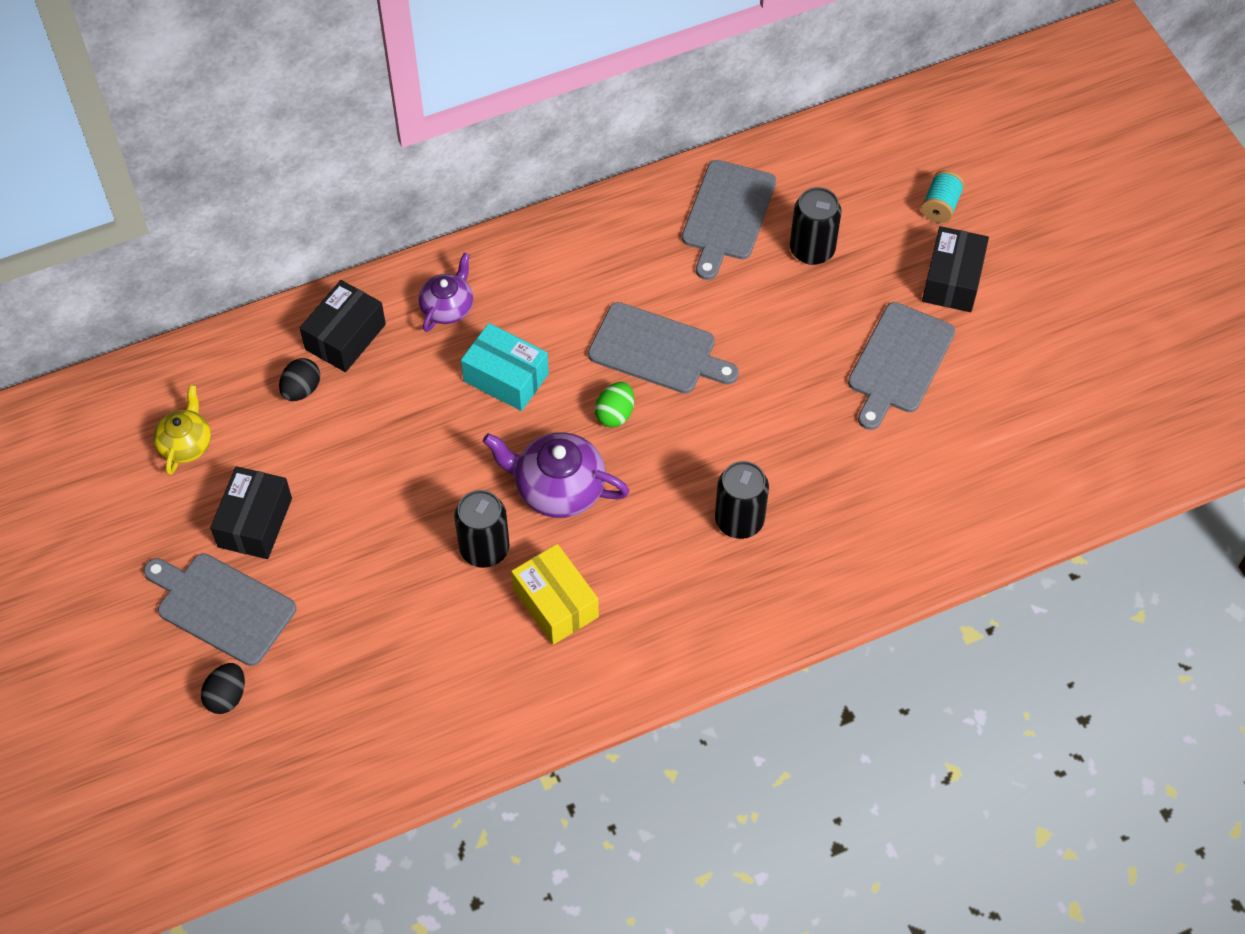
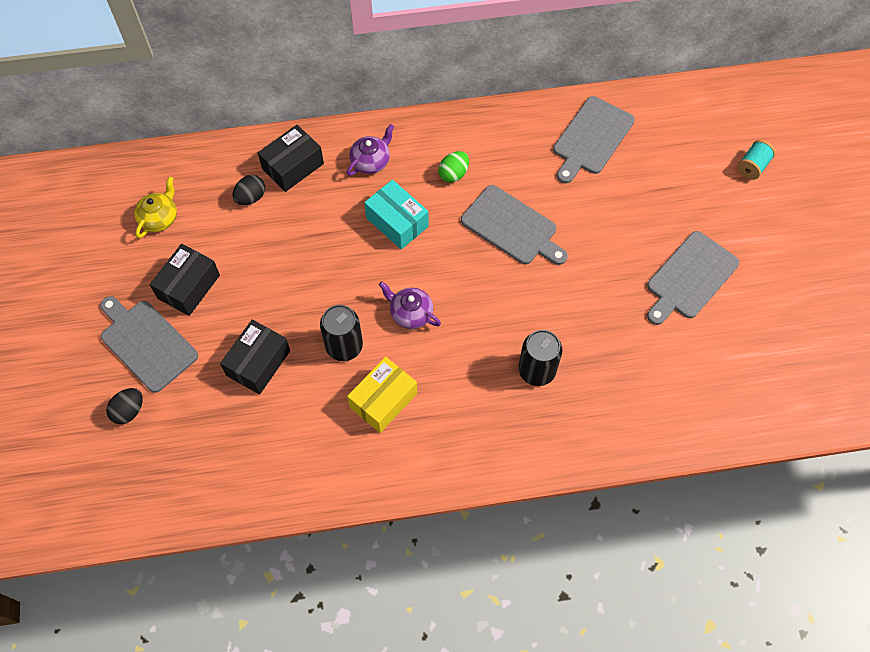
camera: 15 degrees right, 5 degrees up
(555, 603) = (383, 400): yellow box -> yellow box turned 60 degrees clockwise
(558, 488) = (410, 313): purple teapot -> purple teapot, size x0.64
(615, 414) = (468, 267): green egg -> green egg (453, 174)
(812, 250) = (647, 178): black can -> none
(952, 280) = (747, 224): black box -> black box (258, 363)

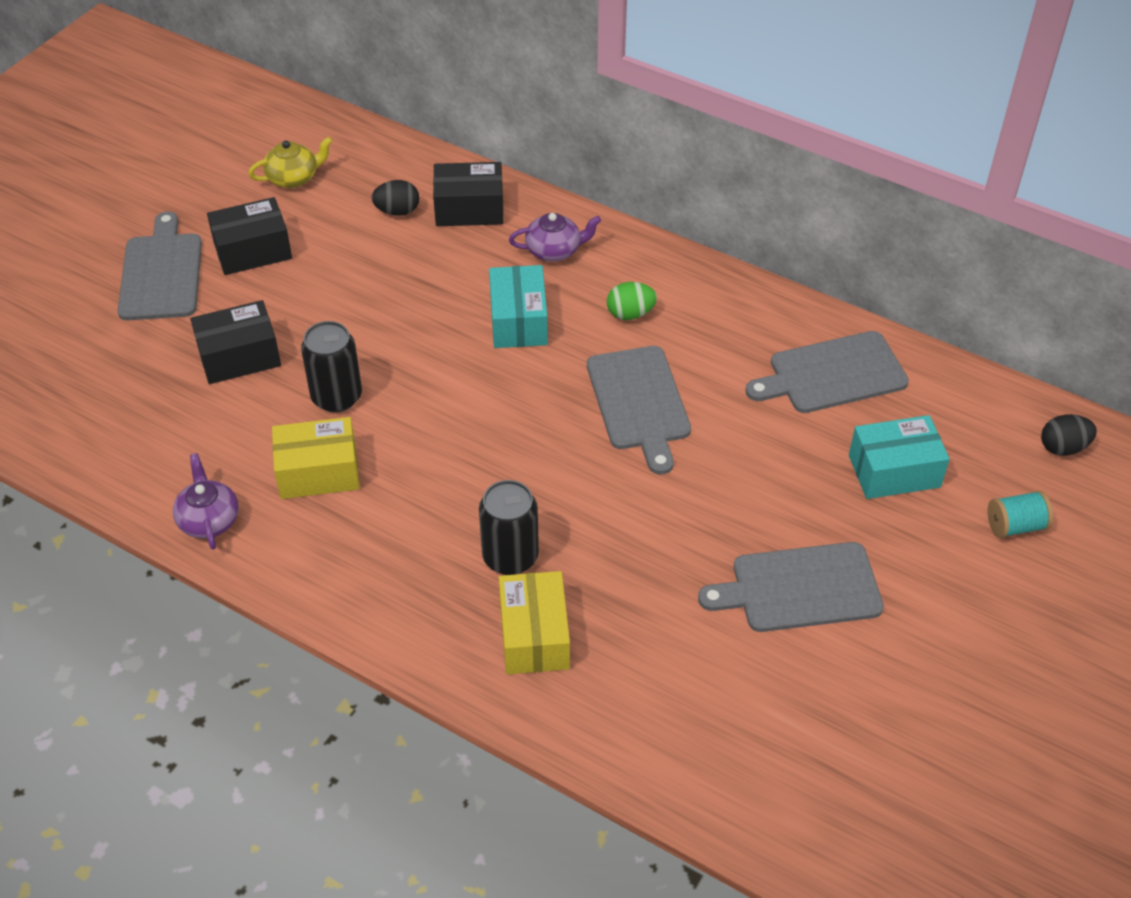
camera: 40 degrees right, 15 degrees down
(129, 411) = (81, 318): black egg -> black egg (1063, 447)
(410, 313) = (437, 412): purple teapot -> purple teapot (209, 520)
(593, 405) = (534, 636): none -> yellow box
(672, 176) = (894, 471): none -> turquoise box

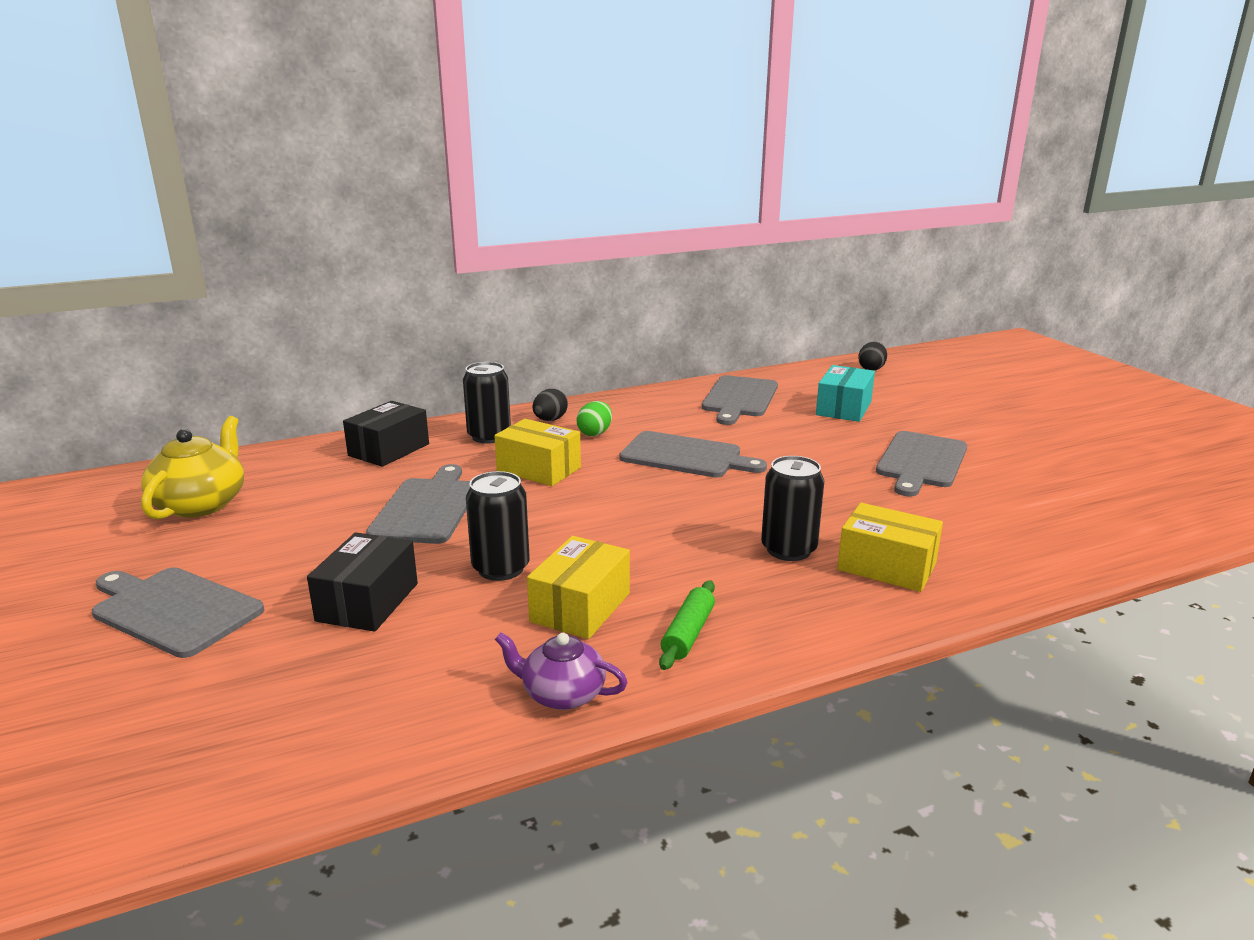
camera: 55 degrees left, 25 degrees down
(252, 250) = (247, 551): black box -> none
(293, 177) = (201, 504): yellow teapot -> yellow teapot, size x1.57
(329, 551) = (688, 634): none -> green rolling pin
(391, 299) = (427, 508): none -> grey cutting board
(397, 211) = (335, 475): black egg -> black egg (550, 420)
(518, 321) = (539, 469): turquoise box -> yellow box
(554, 250) = (489, 436): purple teapot -> black can
(1015, 526) = (921, 395): turquoise spool -> none

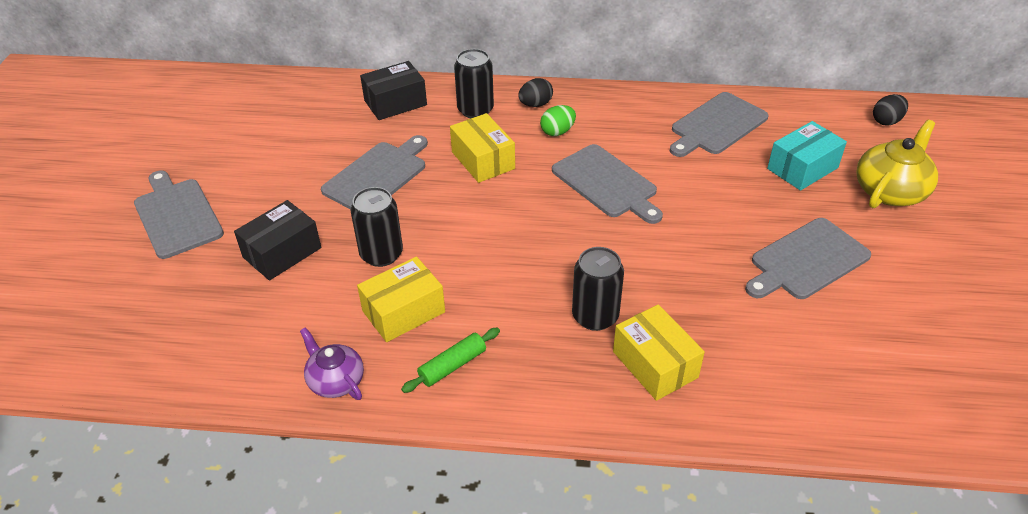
camera: 30 degrees right, 20 degrees up
(201, 504) = (246, 121): yellow teapot -> yellow teapot (890, 191)

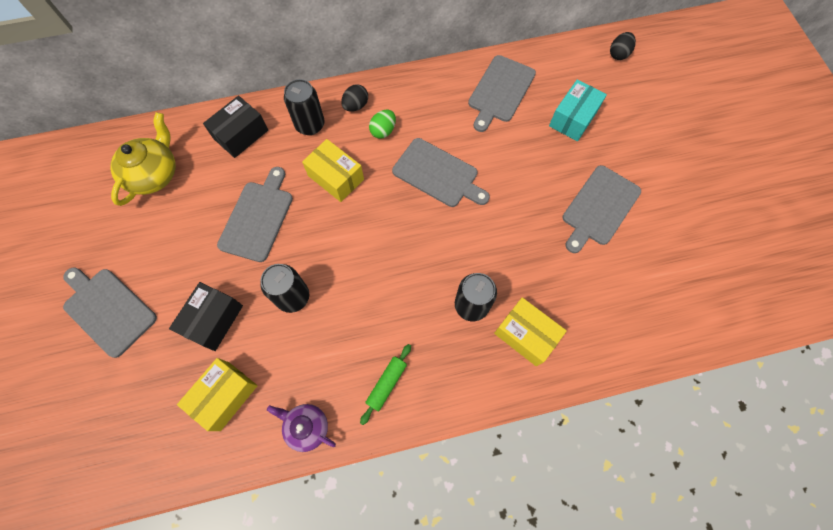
camera: 20 degrees left, 25 degrees up
(403, 311) = (332, 346): yellow box -> yellow box (225, 396)
(890, 191) = (637, 124): yellow teapot -> yellow teapot (154, 174)

